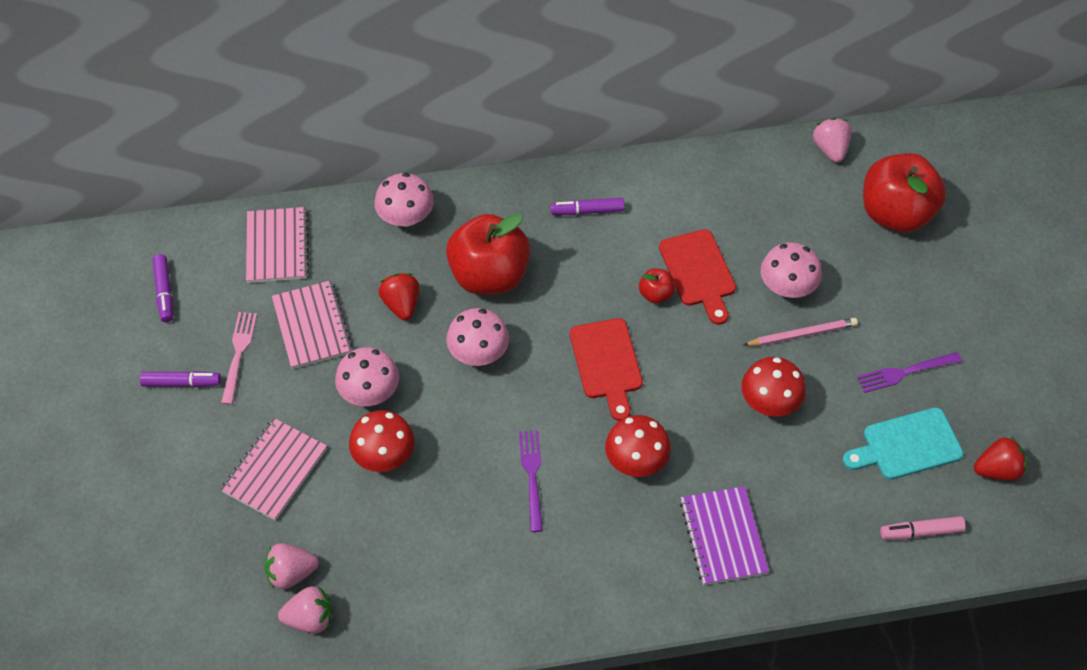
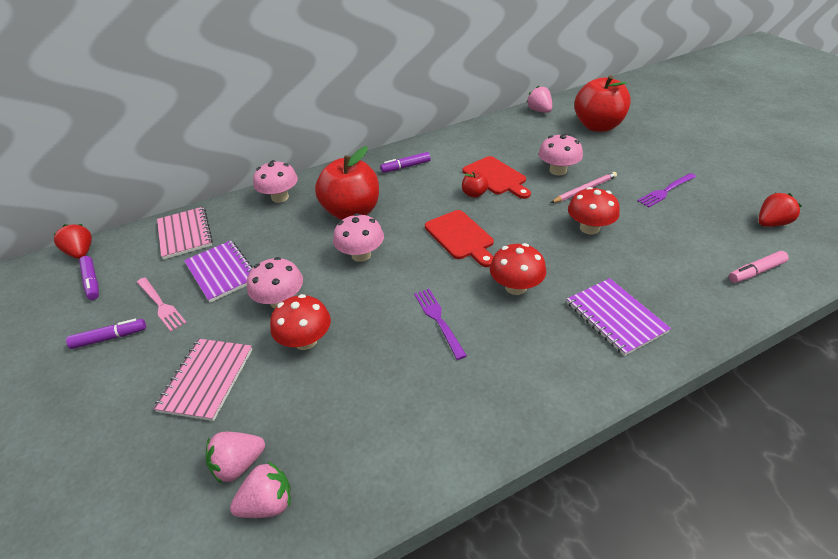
camera: 15 degrees left, 15 degrees down
(238, 354) = (161, 305): pink fork -> pink fork turned 150 degrees clockwise
(312, 326) = (221, 272): pink notebook -> purple notebook
(401, 304) = (291, 242): red strawberry -> red strawberry (81, 253)
(907, 445) = (700, 227): turquoise cutting board -> none

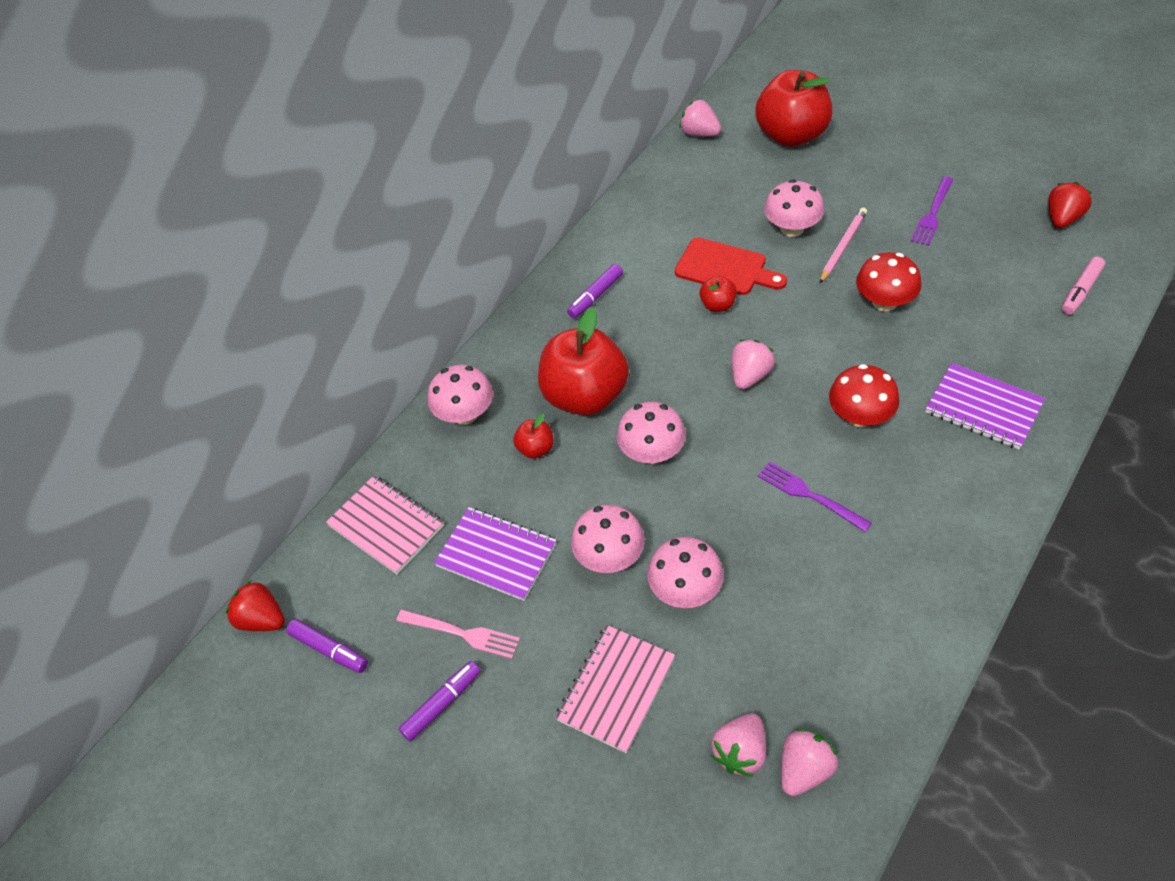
camera: 25 degrees left, 10 degrees up
(207, 379) = (616, 689): pink notebook -> pink notebook turned 45 degrees clockwise
(298, 228) = (536, 449): none -> red apple
(306, 340) = (685, 590): red mushroom -> pink mushroom
(461, 237) = (750, 376): red cutting board -> pink strawberry

